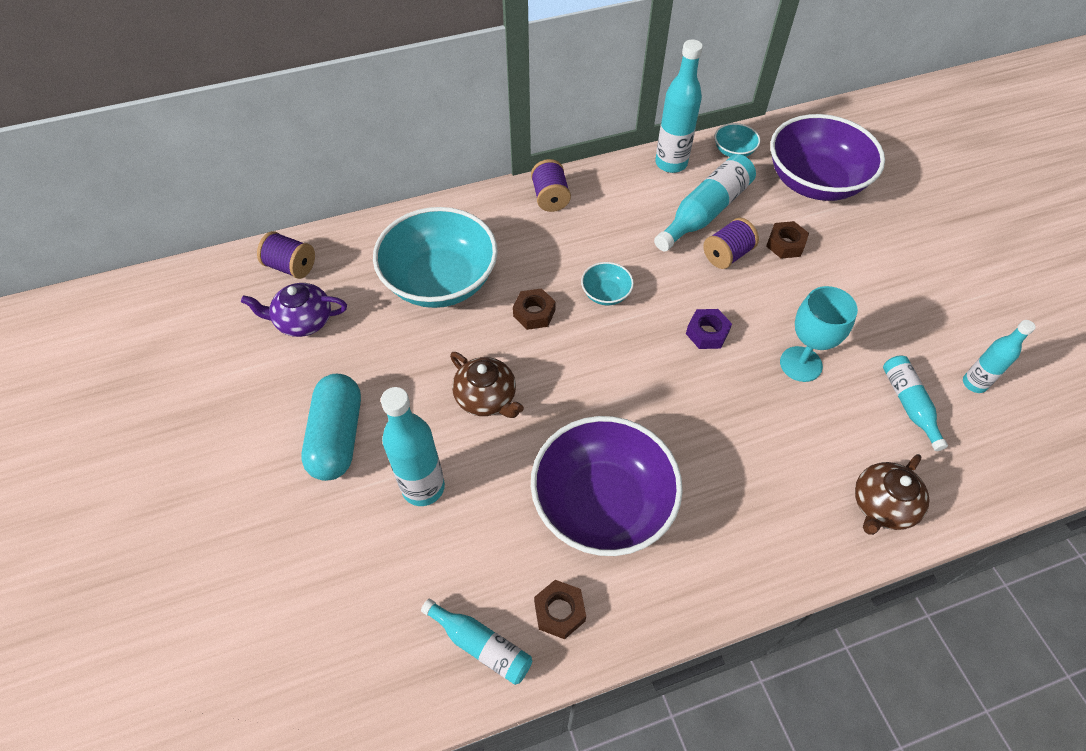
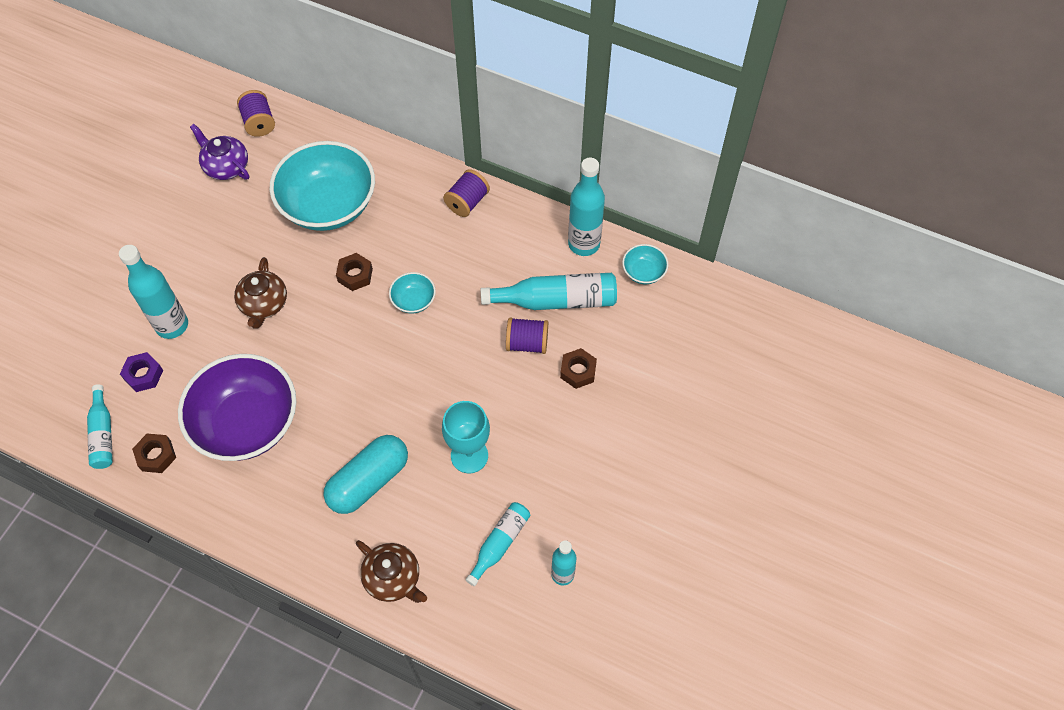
camera: 45 degrees right, 5 degrees up
(337, 437) = (165, 256): turquoise capsule -> turquoise capsule (368, 481)
(707, 333) = (440, 382): purple nut -> purple nut (143, 375)
(814, 182) = (669, 346): purple bowl -> none
(881, 506) = (393, 578): brown teapot -> brown teapot turned 135 degrees counterclockwise

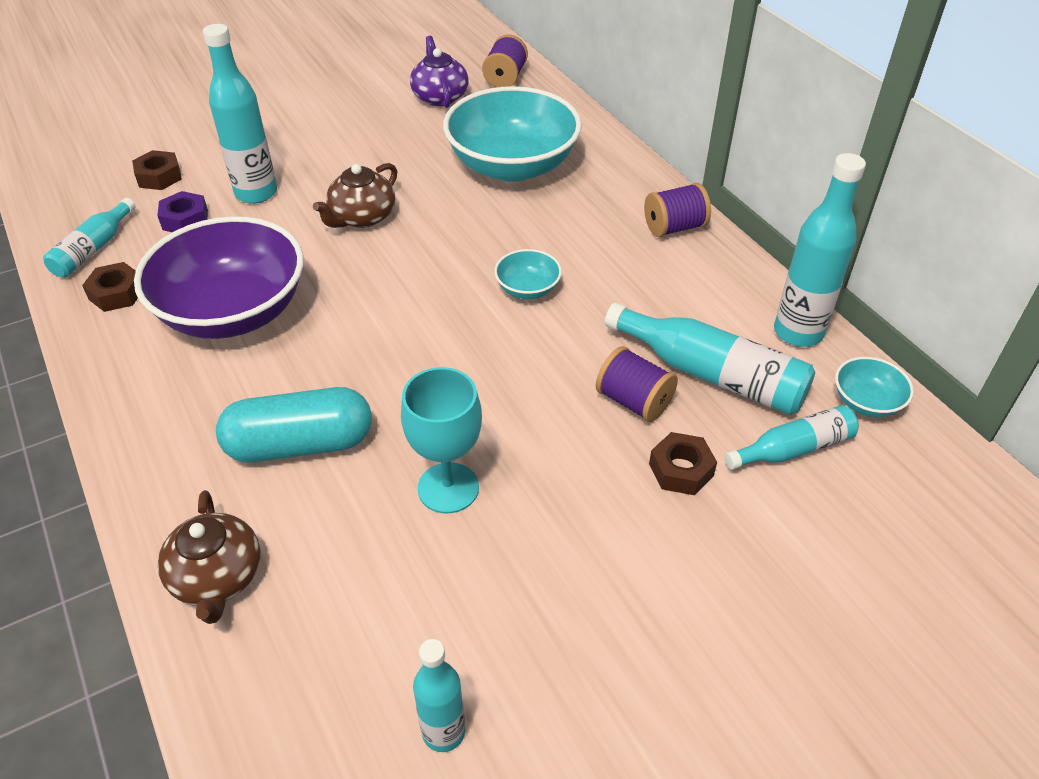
camera: 35 degrees right, 15 degrees down
(355, 275) = (483, 236): brown nut -> brown nut (159, 177)
(500, 543) = (392, 625): turquoise bottle -> turquoise bottle (794, 449)

